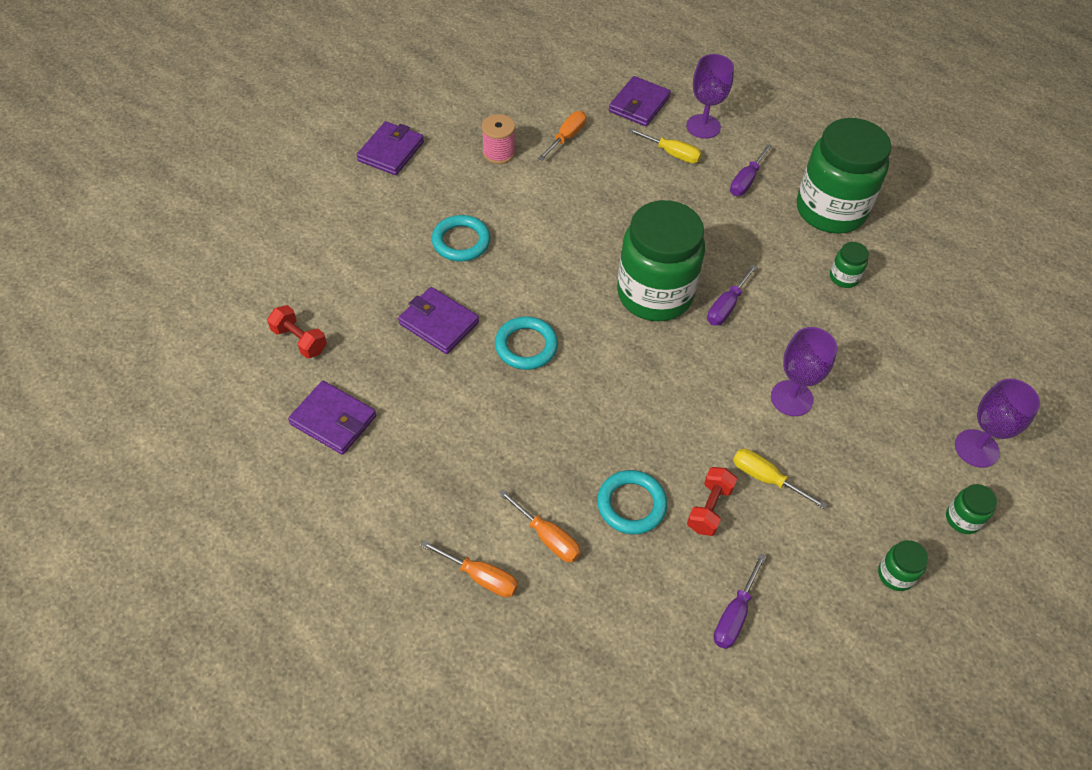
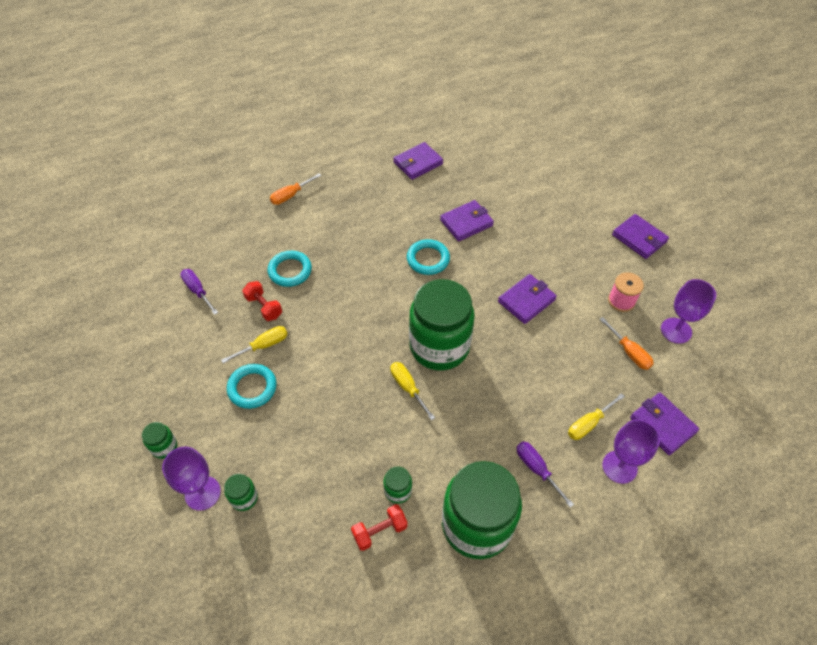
camera: 115 degrees right, 0 degrees up
(299, 340) = (481, 161): red dumbbell -> red dumbbell (379, 531)
(461, 241) = (533, 253): turquoise ring -> turquoise ring (252, 388)
(542, 232) = (526, 301): none -> purple wallet
(547, 537) = (295, 228): orange screwdriver -> none
(726, 306) = (408, 388): purple screwdriver -> yellow screwdriver
(791, 398) = (310, 390): purple goblet -> purple goblet (676, 330)
(895, 574) = (161, 383): green jar -> green jar (244, 498)

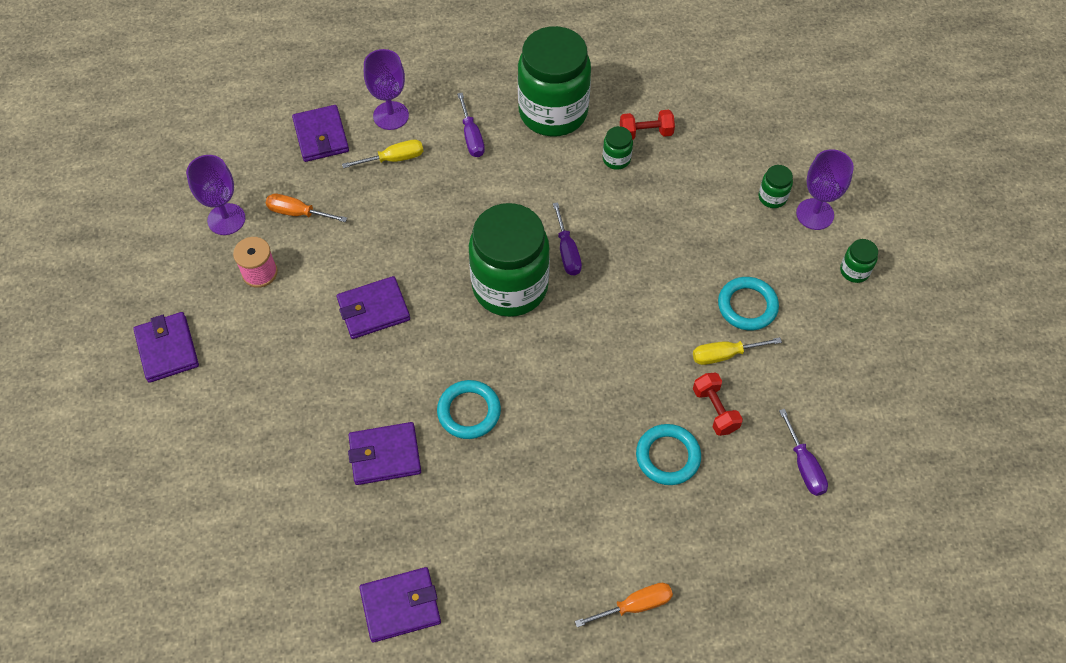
camera: 160 degrees left, 5 degrees up
(408, 388) = (567, 251): yellow screwdriver -> purple screwdriver
(629, 352) = (298, 213): orange screwdriver -> orange screwdriver turned 60 degrees counterclockwise

